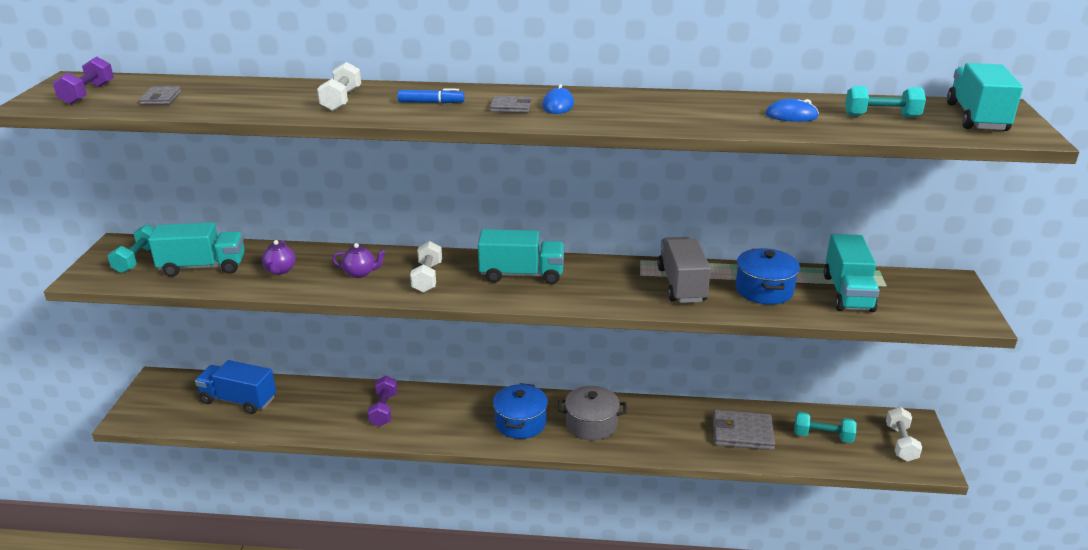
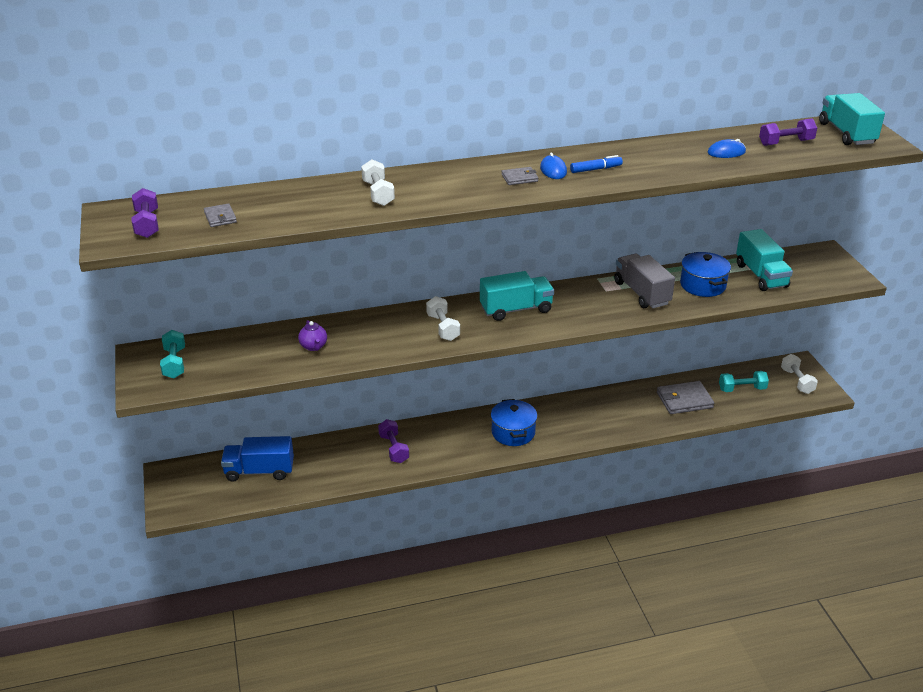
camera: 20 degrees left, 5 degrees up
(203, 267) = (242, 358): turquoise truck -> none
(360, 273) = (384, 335): purple teapot -> none
(431, 103) = (453, 184): blue marker -> blue marker (595, 169)
(591, 424) = (569, 420): grey pot -> none
(881, 116) = (786, 142): turquoise dumbbell -> purple dumbbell

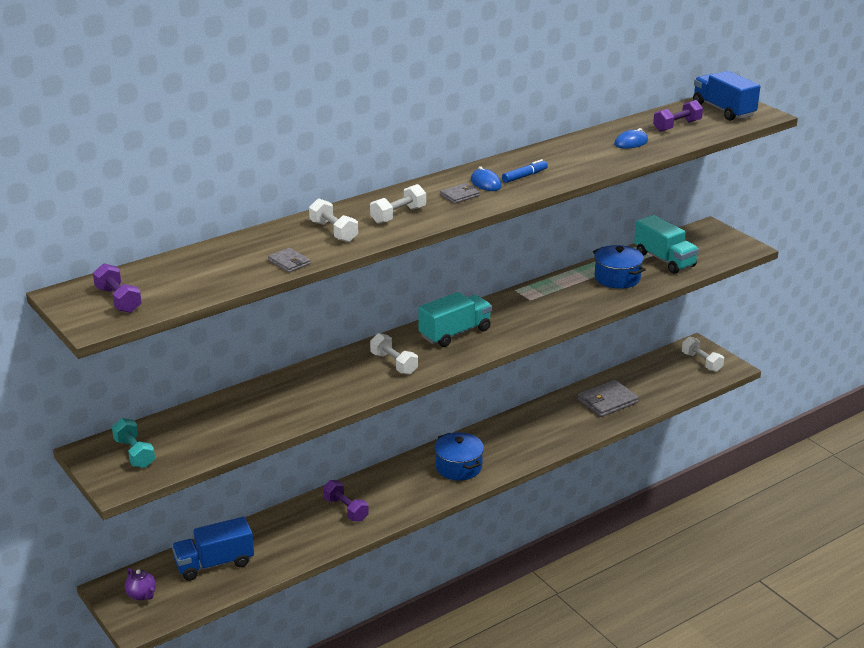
camera: 20 degrees left, 5 degrees down
(220, 217) = (191, 281): grey wallet -> grey wallet (289, 262)
(313, 347) = (273, 407): purple teapot -> purple teapot (142, 595)
(448, 188) = (398, 215): none -> white dumbbell
(642, 293) = (565, 296): grey truck -> none
(742, 389) = (655, 380): turquoise dumbbell -> none
(846, 133) = (723, 110): turquoise truck -> blue truck

